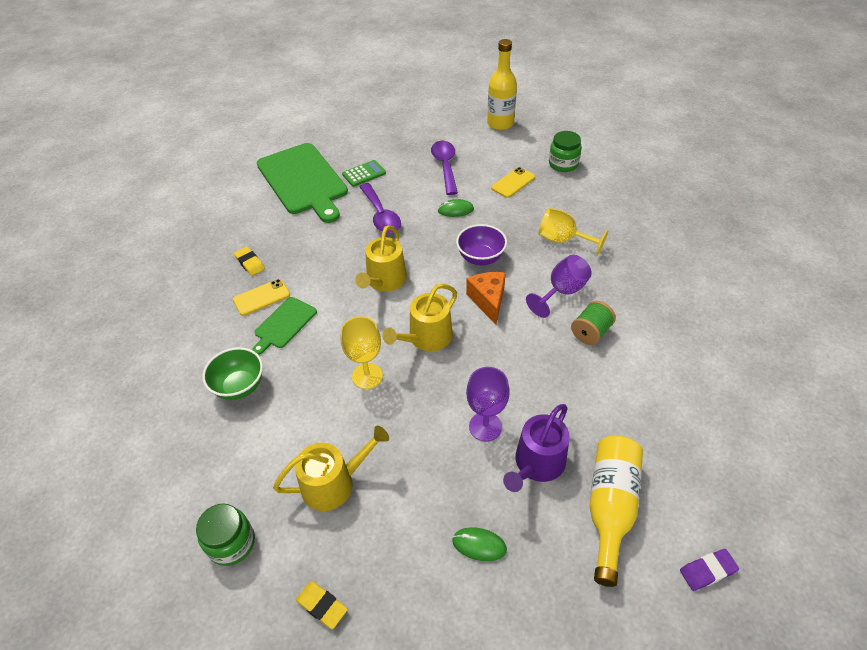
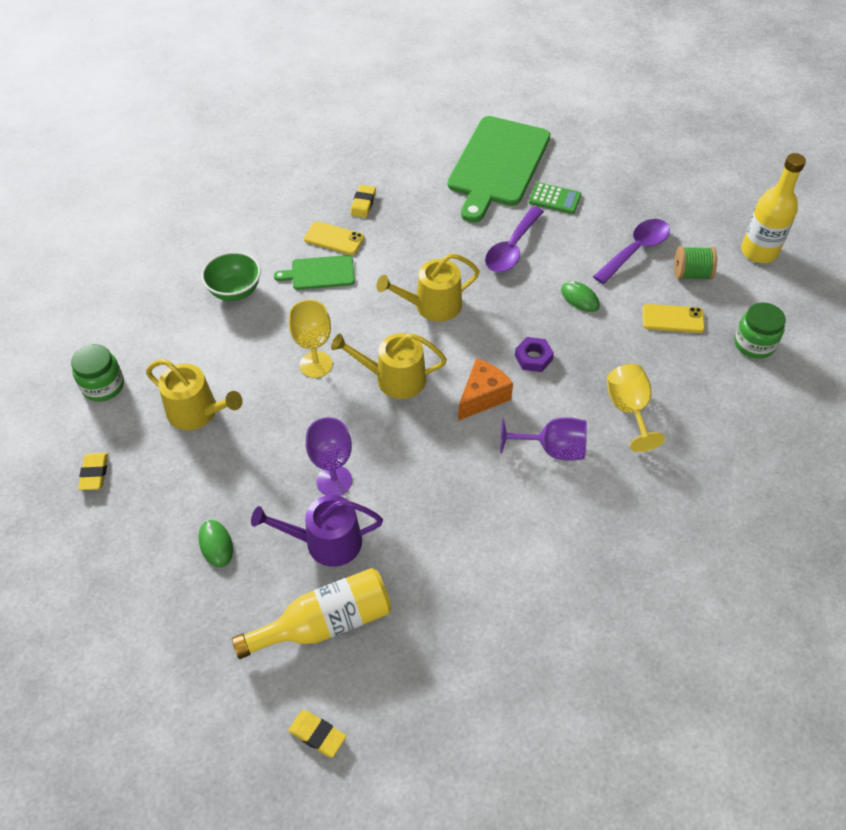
camera: 50 degrees right, 5 degrees up
(480, 258) = (533, 358): purple bowl -> purple nut
(590, 332) = (520, 502): green spool -> green spool (691, 274)
(707, 571) = (317, 734): purple eraser -> yellow eraser

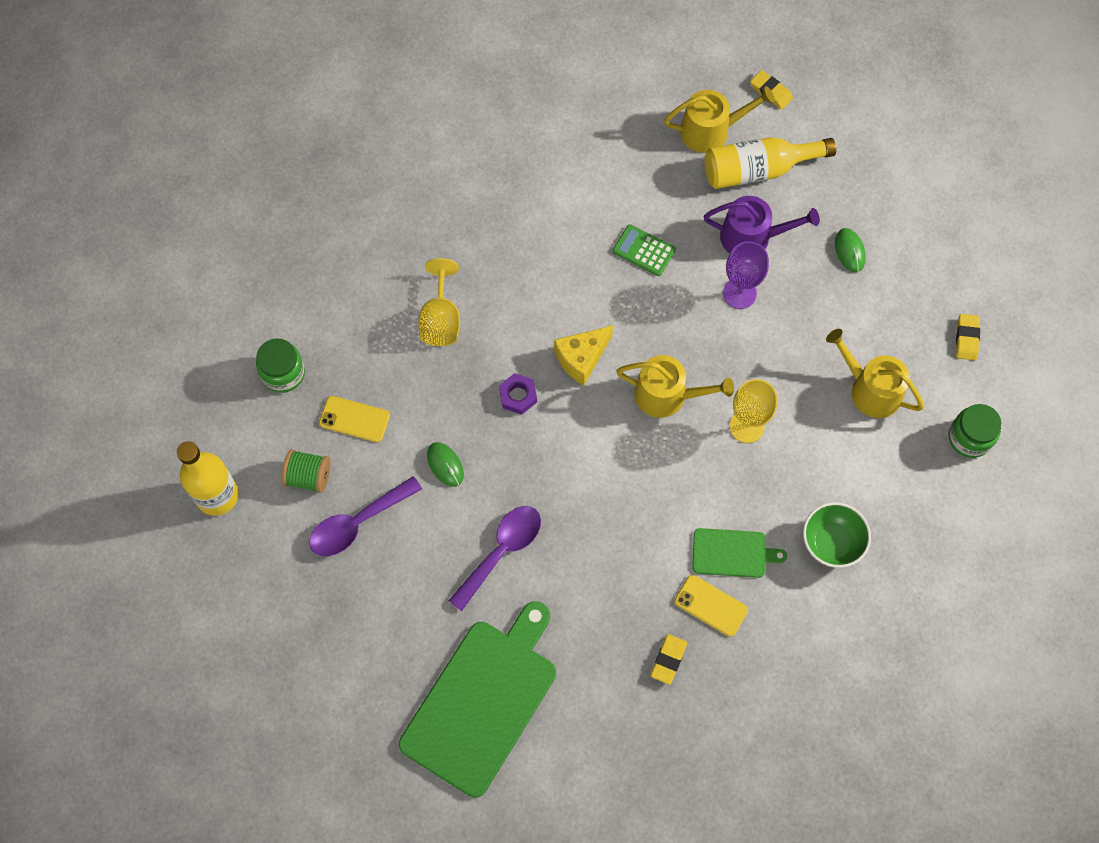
camera: 170 degrees left, 15 degrees up
(432, 306) = (611, 483): yellow watering can -> yellow watering can (711, 130)
(482, 397) = (581, 358): orange cheese -> yellow cheese
(552, 449) = (528, 291): purple goblet -> none
(554, 199) = (427, 625): green calculator -> green calculator (644, 250)

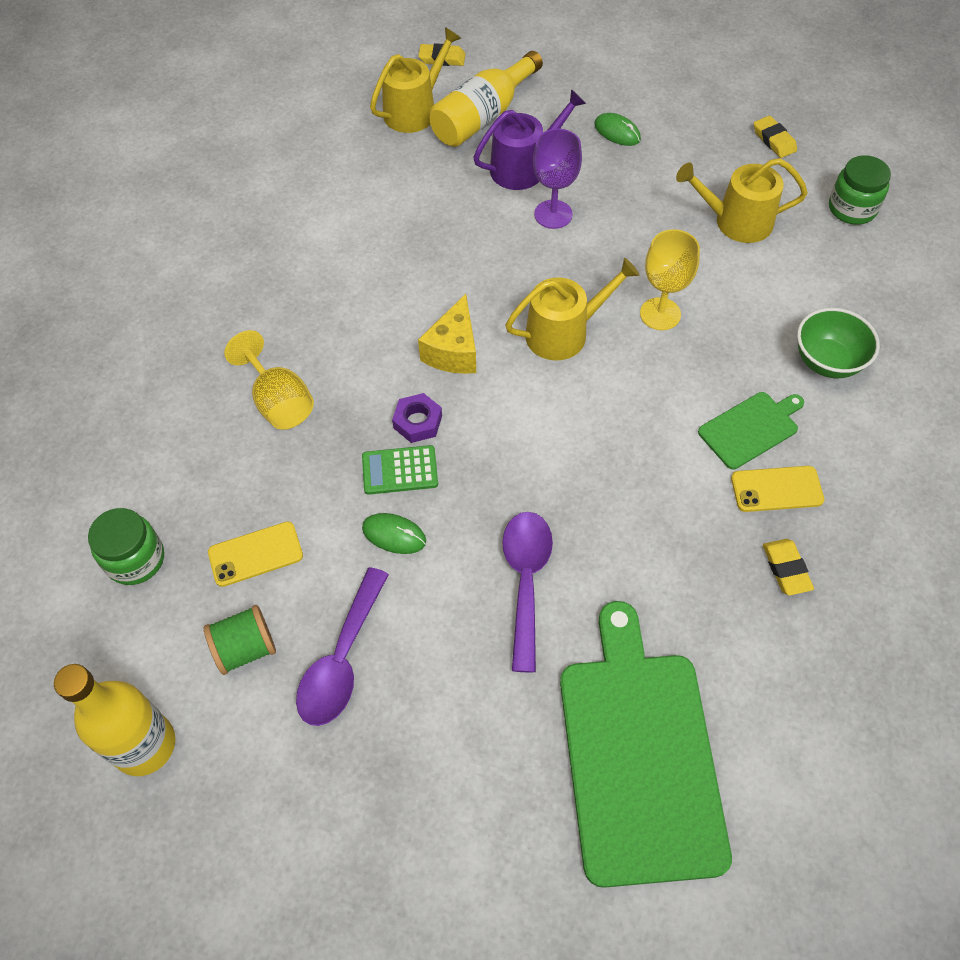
camera: 35 degrees left, 10 degrees down
(644, 250) = (435, 230): green calculator -> green calculator (400, 470)

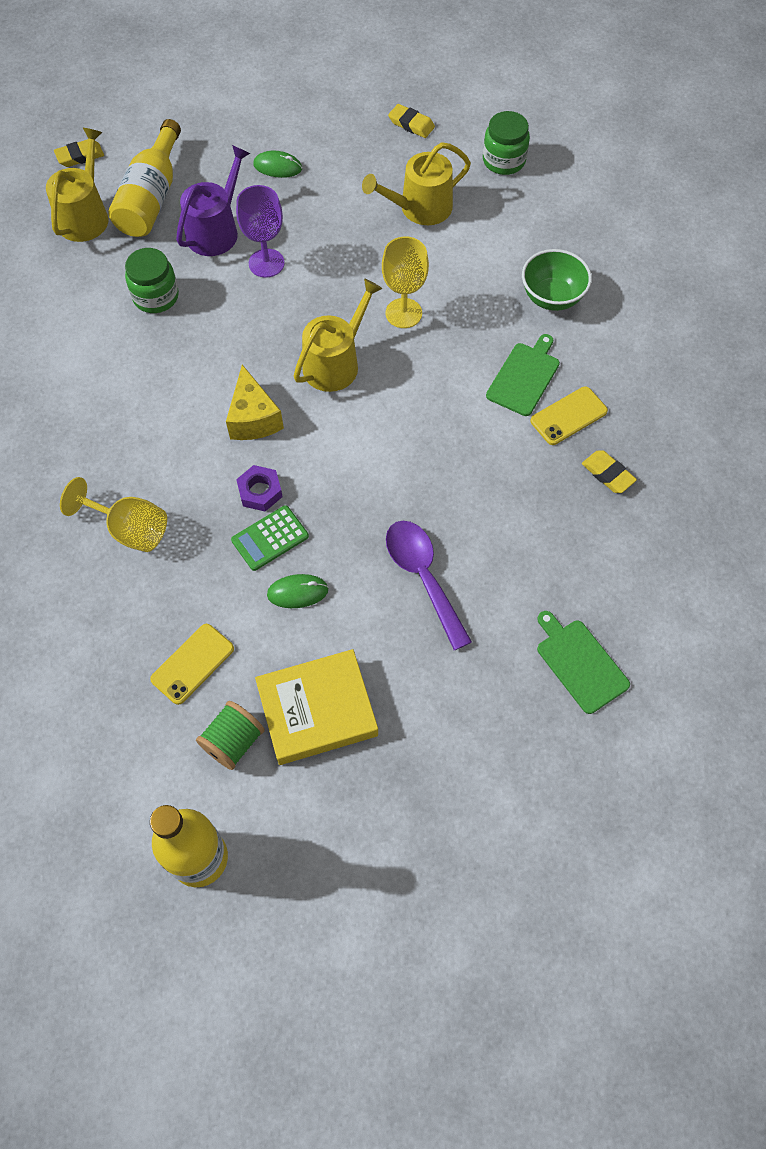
camera: 30 degrees left, 5 degrees up
(135, 559) = (91, 719): green jar -> green jar (156, 296)
(342, 660) = (317, 710): purple spoon -> yellow book
(639, 755) = (580, 663): green cutting board -> green cutting board, size x0.48

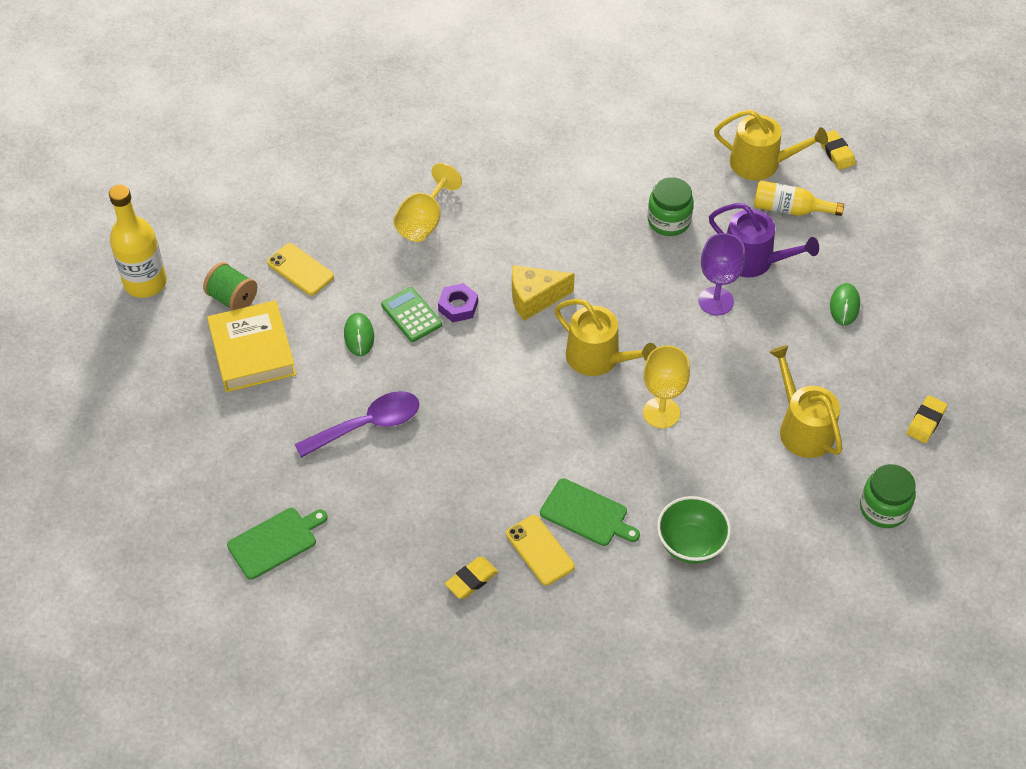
camera: 90 degrees right, 10 degrees down
(152, 197) = (790, 209): yellow bottle -> yellow bottle, size x0.66

